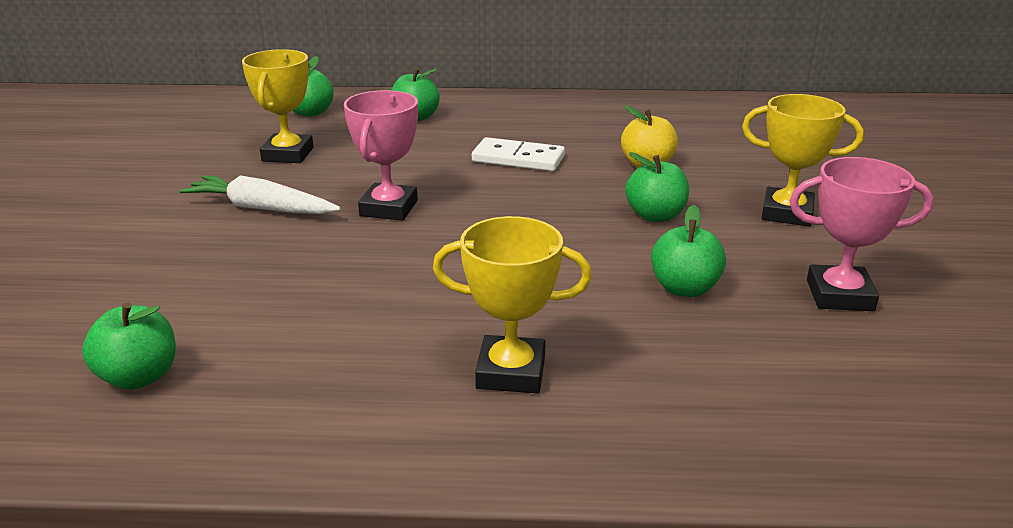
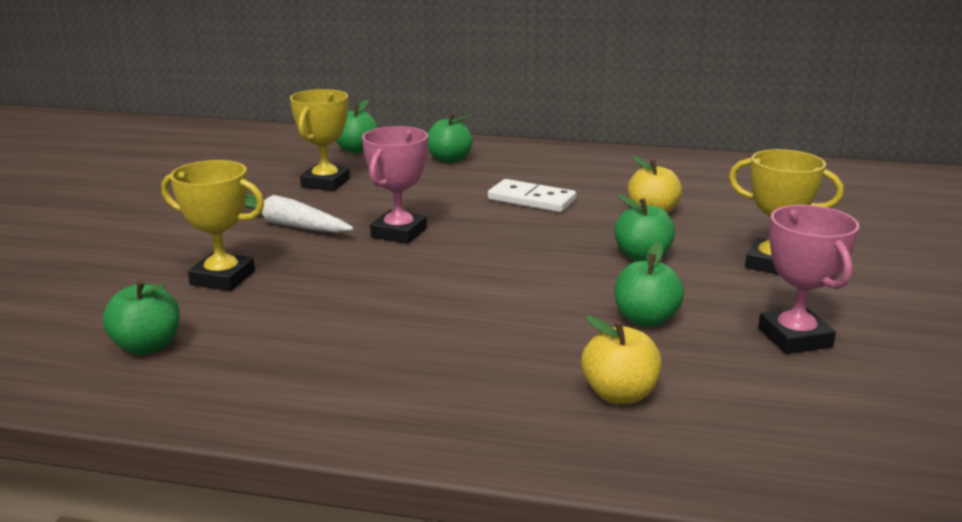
camera: 10 degrees right, 5 degrees down
(511, 372) = (459, 372): yellow trophy -> yellow trophy (222, 278)
(689, 380) = (619, 394): none -> yellow apple
(839, 295) = (794, 338): pink trophy -> pink trophy turned 60 degrees clockwise

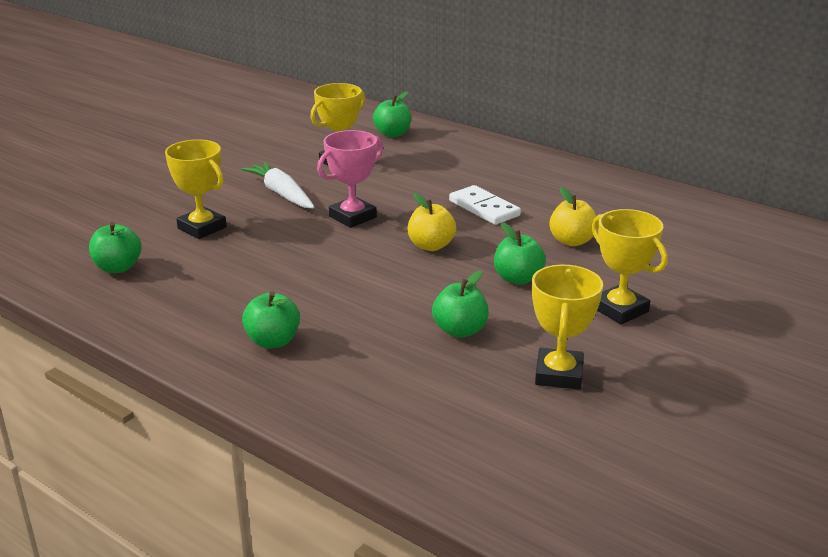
camera: 25 degrees right, 5 degrees up
(449, 159) = (457, 156): green apple -> green apple (273, 341)
(619, 394) = (378, 380): yellow apple -> yellow apple (431, 246)
(794, 338) = (559, 374): pink trophy -> yellow trophy

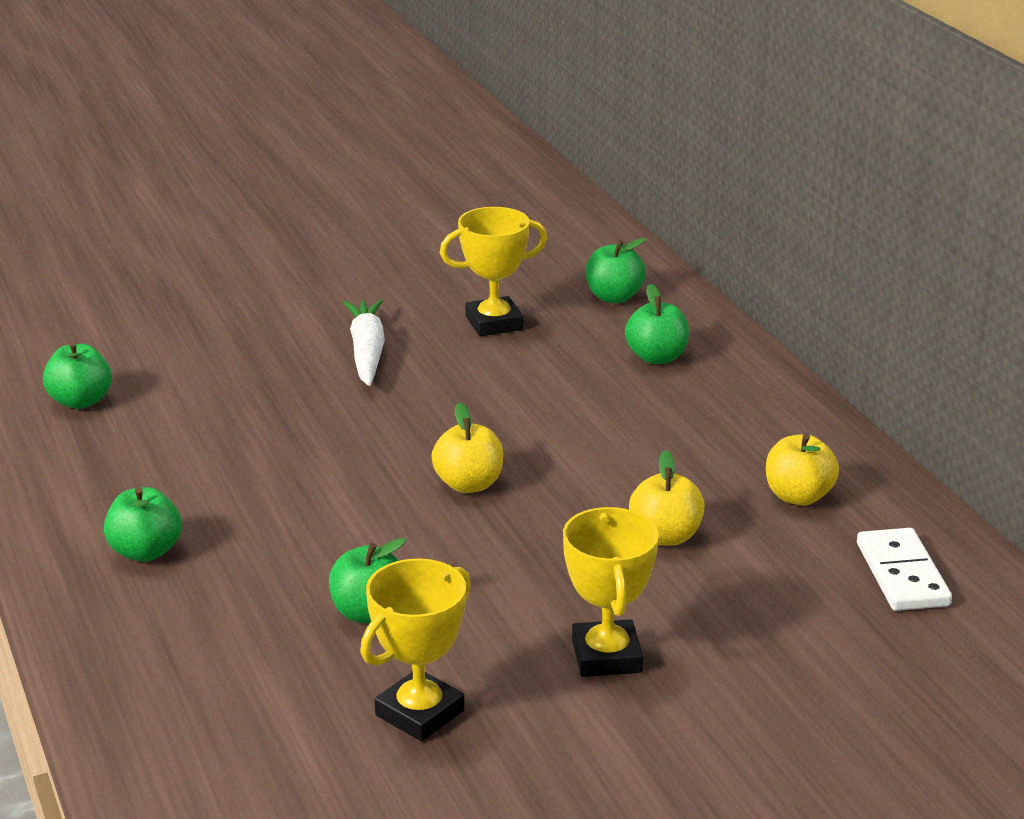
camera: 30 degrees right, 0 degrees up
(202, 228) = (223, 374): yellow trophy -> none
(353, 217) = (417, 412): pink trophy -> none
(484, 208) = (603, 450): white domino -> white domino (902, 574)
(517, 279) = (525, 567): green apple -> green apple (656, 357)
(612, 203) = (798, 496): none -> yellow apple

